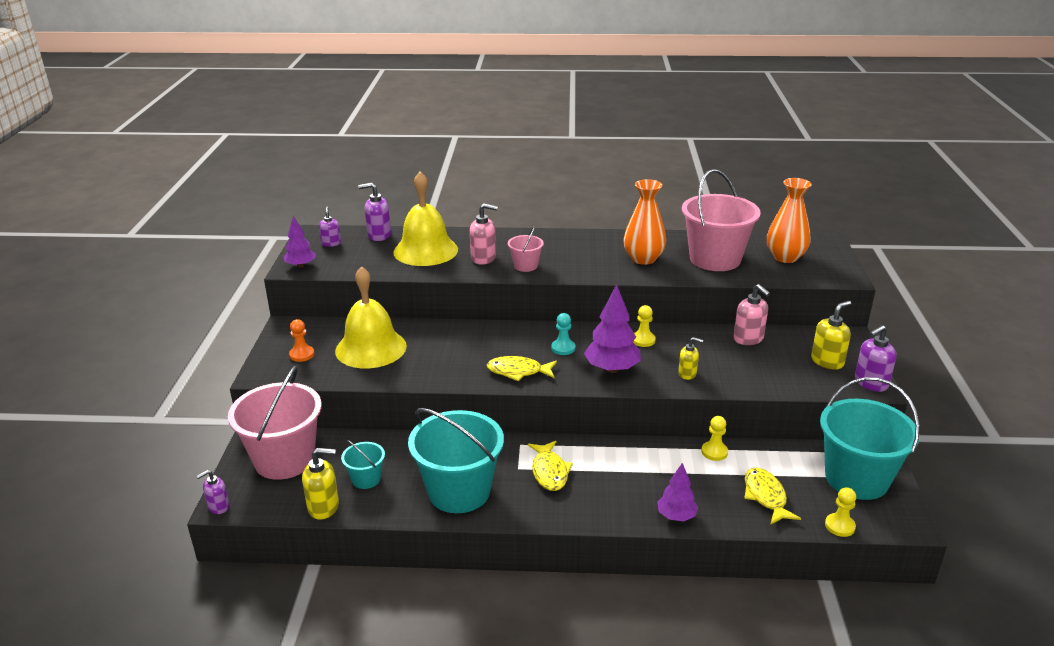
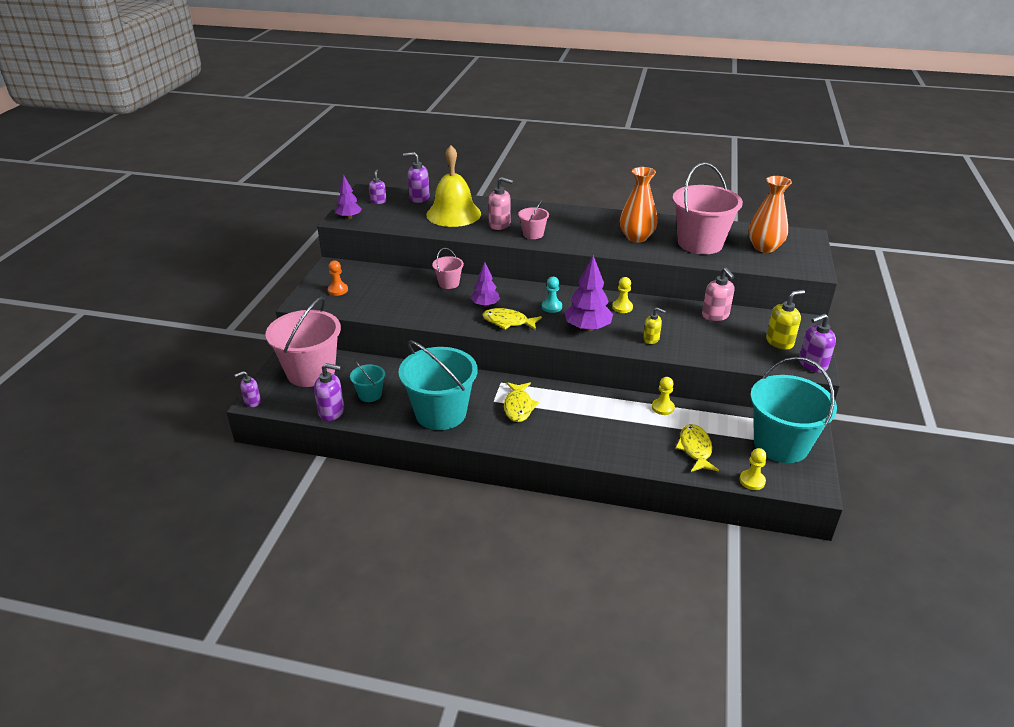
camera: 10 degrees right, 5 degrees up
(324, 507) = (332, 412): yellow soap dispenser -> purple soap dispenser
(371, 348) = (394, 290): yellow bell -> none
(434, 332) = (449, 283): none -> pink bucket
(676, 516) = (613, 455): purple tree -> purple tree (485, 305)

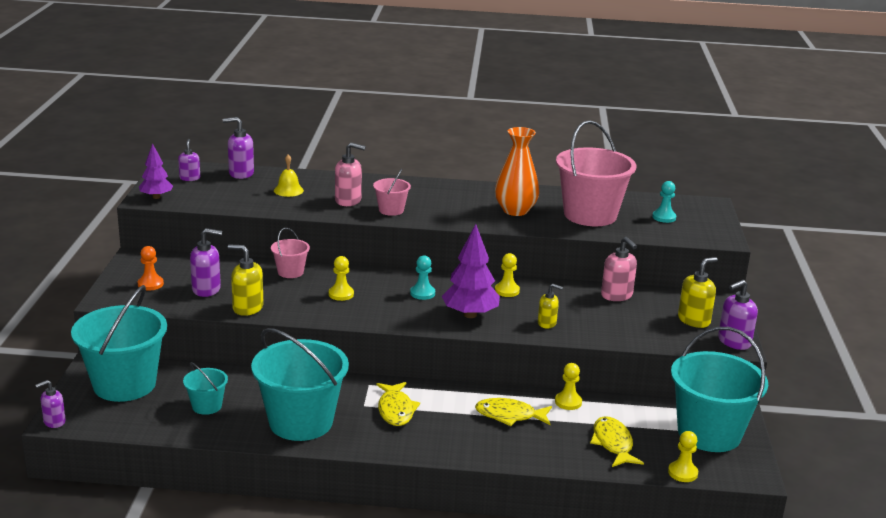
camera: 10 degrees left, 10 degrees down
(311, 372) = (124, 384): pink bucket -> turquoise bucket
(332, 412) = (161, 428): purple soap dispenser -> purple soap dispenser (206, 289)
(409, 314) = (247, 308): none -> yellow soap dispenser
(453, 214) = (288, 190): yellow bell -> yellow bell, size x0.44
(485, 305) = (341, 294): purple tree -> yellow pawn
(508, 322) = (372, 311): yellow fish -> yellow fish (509, 415)
(764, 247) = (664, 217): orange vase -> turquoise pawn

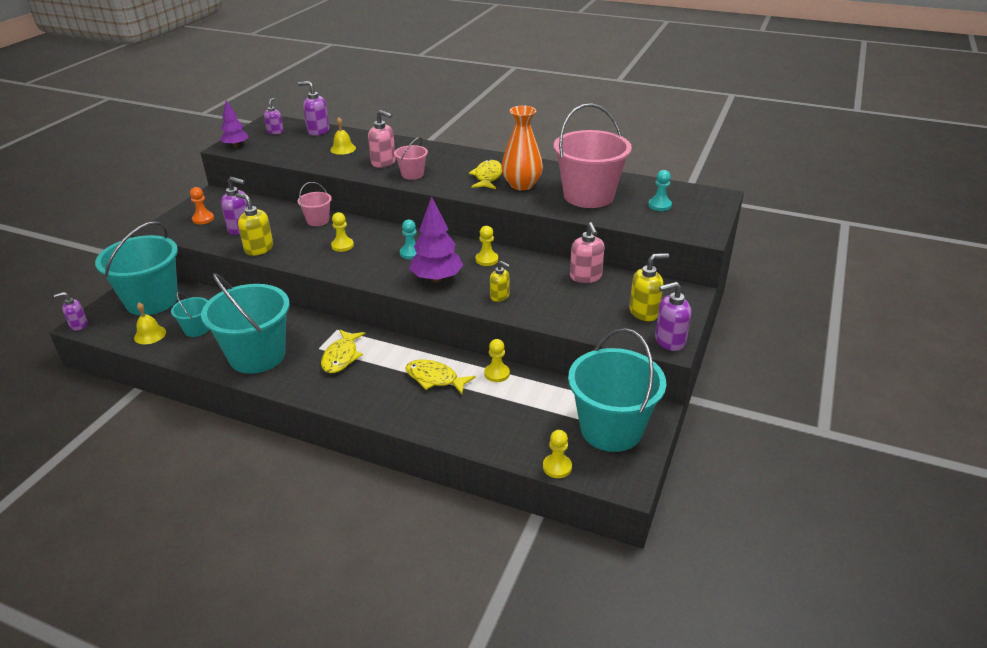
camera: 20 degrees right, 10 degrees up
(154, 419) = (150, 335): none -> yellow bell
(613, 443) = (510, 423): yellow fish -> yellow fish (487, 177)

